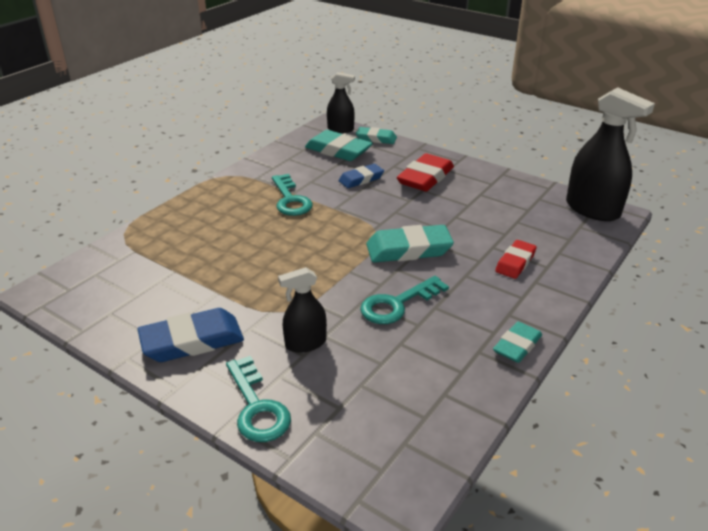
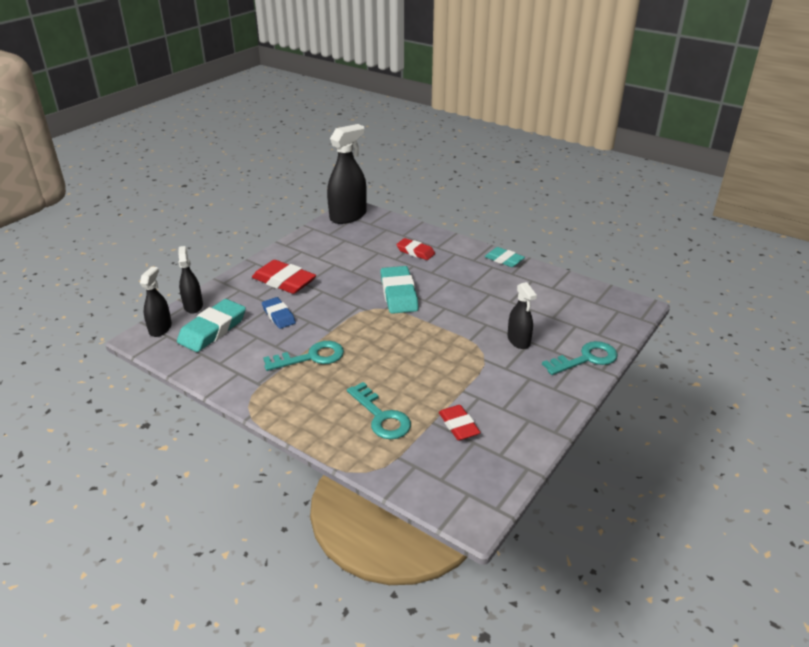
camera: 90 degrees left, 0 degrees up
(162, 287) = (458, 425): none -> red eraser
(192, 341) = (527, 397): blue eraser -> none
(376, 138) = (193, 306): turquoise eraser -> black spray bottle
(397, 304) = (468, 301): turquoise key -> turquoise key (381, 416)

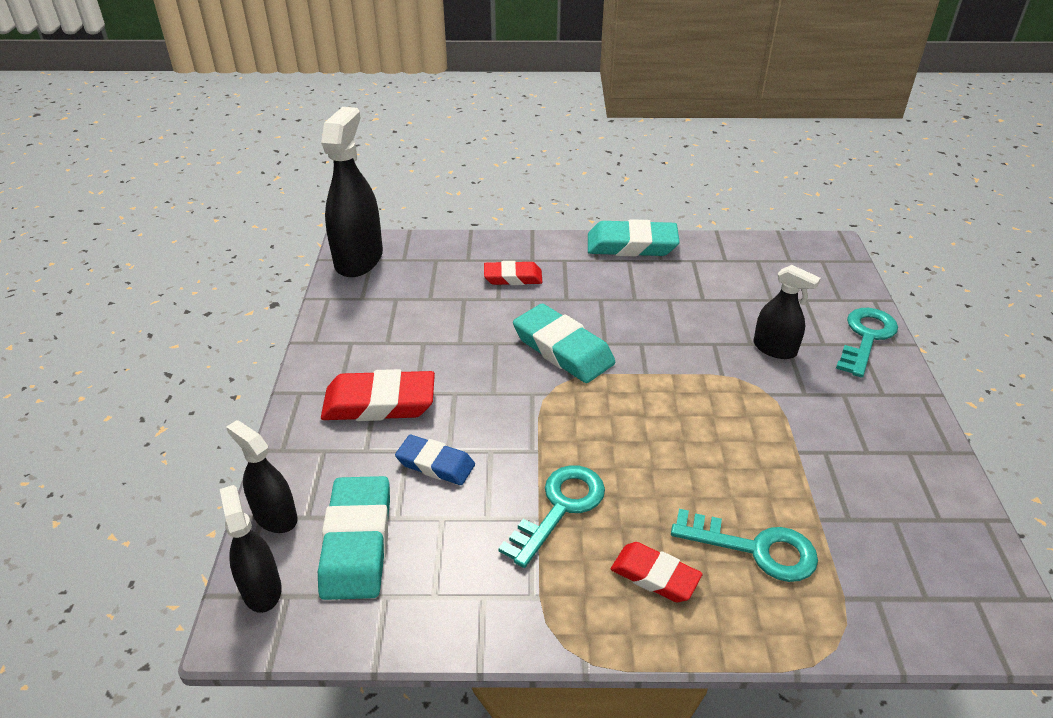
camera: 35 degrees left, 5 degrees up
(458, 425) = (853, 506): red eraser -> red eraser (655, 576)
(504, 260) = (631, 245): turquoise eraser -> turquoise eraser, size x1.61

